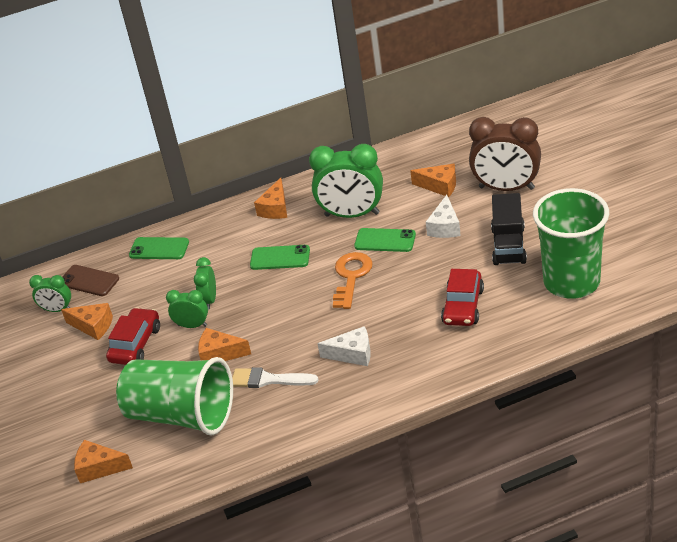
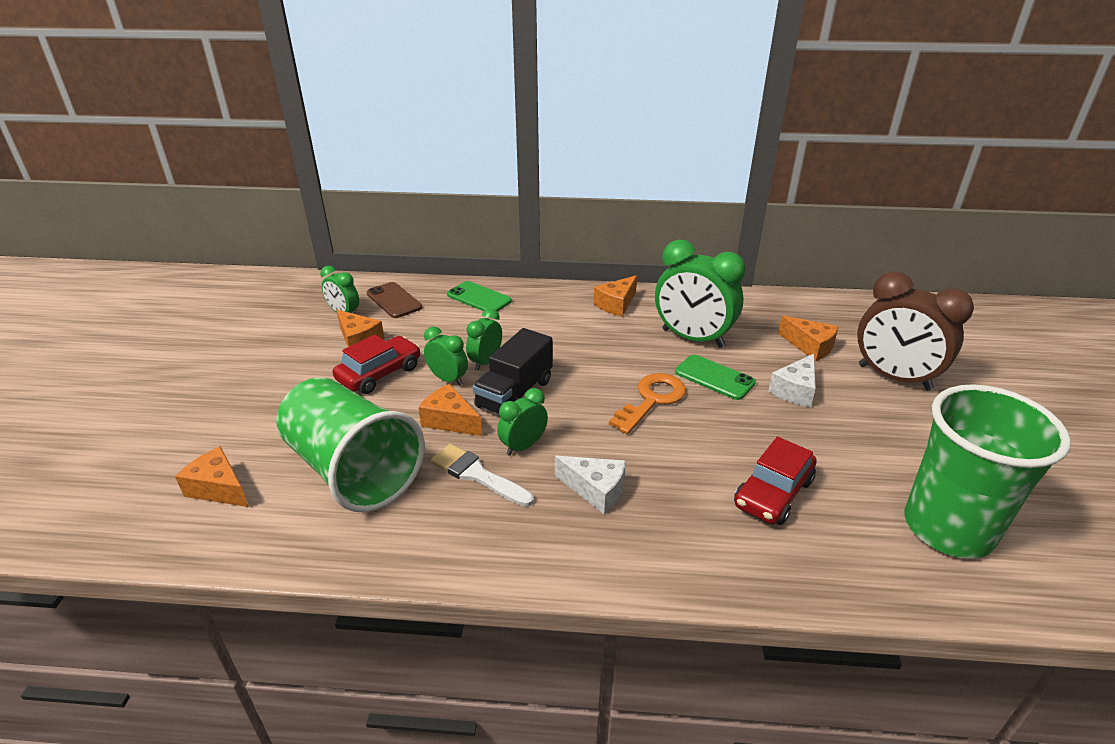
camera: 20 degrees right, 5 degrees down
(280, 258) = (587, 350): green phone -> none
(285, 348) = (523, 446): none -> green clock
(508, 245) = (870, 443): black truck -> black truck (514, 394)

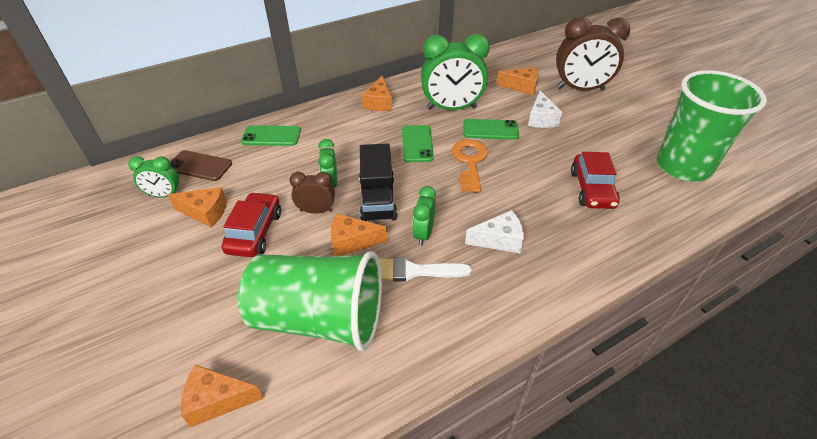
camera: 35 degrees left, 10 degrees up
(448, 379) = (316, 211): green clock -> brown clock
(612, 359) = (417, 144): none -> green phone

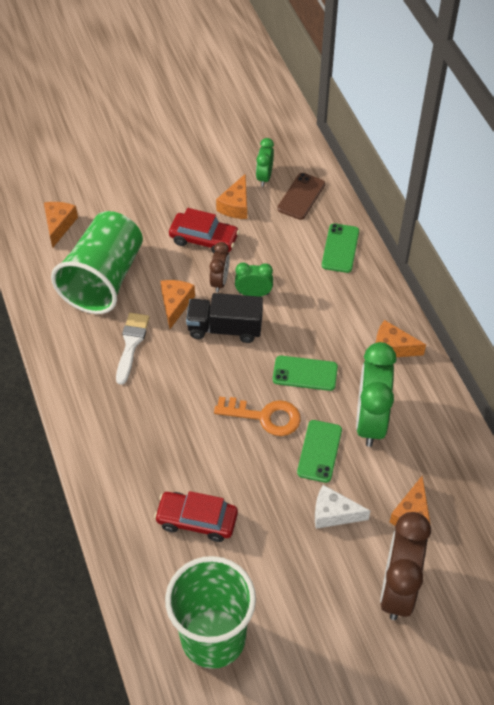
camera: 100 degrees right, 10 degrees up
(423, 234) = (171, 357): green clock -> none
(499, 240) = (149, 414): white cheese -> none

